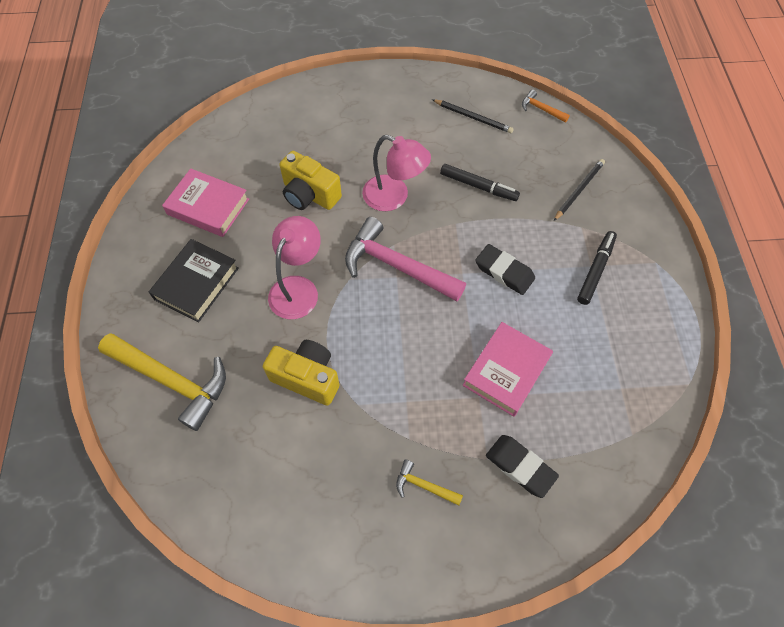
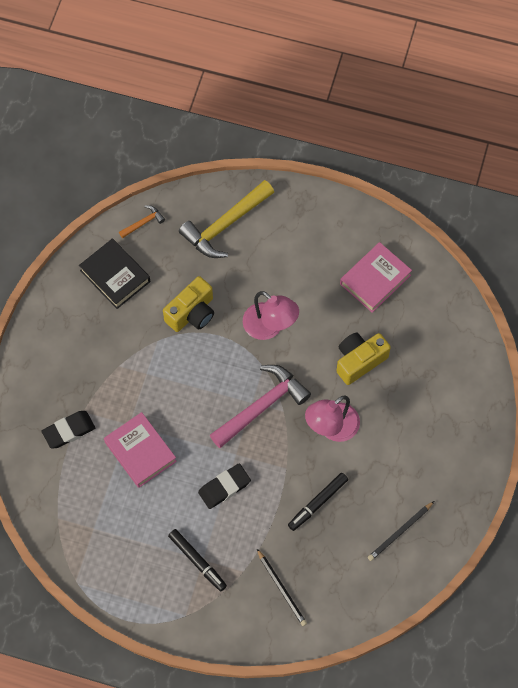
camera: 110 degrees right, 5 degrees up
(196, 283) = (302, 256): black book -> black book (115, 276)
(424, 485) = (83, 364): yellow hammer -> none
(541, 109) = (389, 601): orange hammer -> orange hammer (143, 223)

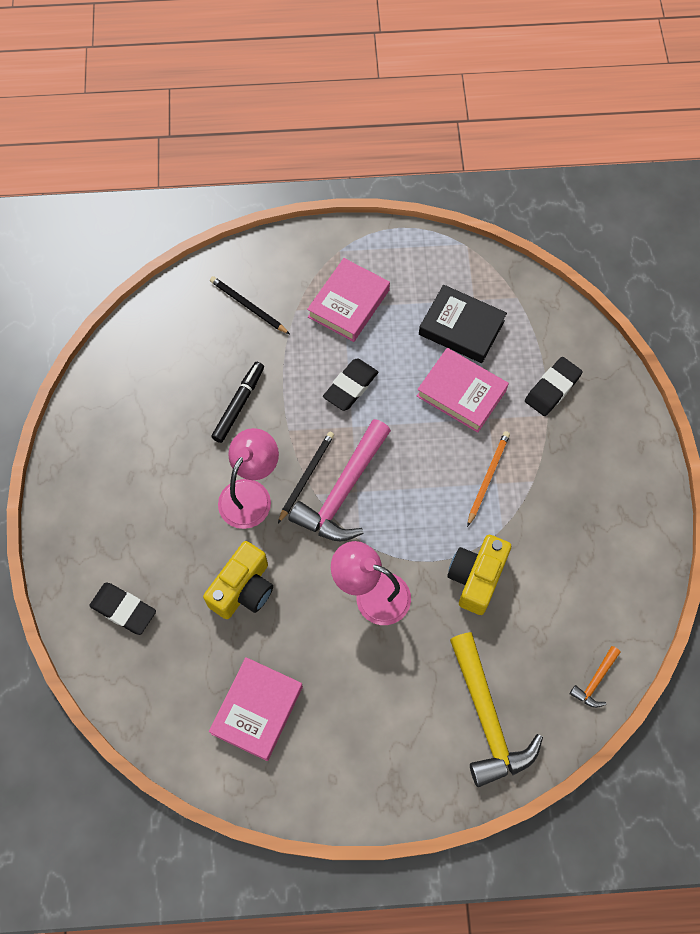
camera: 160 degrees right, 0 degrees up
(115, 276) = (594, 593): black book -> black book (461, 328)
(151, 379) = (487, 478): none -> orange pencil
(197, 561) = (349, 303): black marker -> pink book
(225, 225) = (487, 718): yellow hammer -> yellow hammer turned 135 degrees clockwise
(400, 532) = (135, 404): black pencil -> black pencil (306, 476)
(449, 375) = (123, 609): none -> black eraser

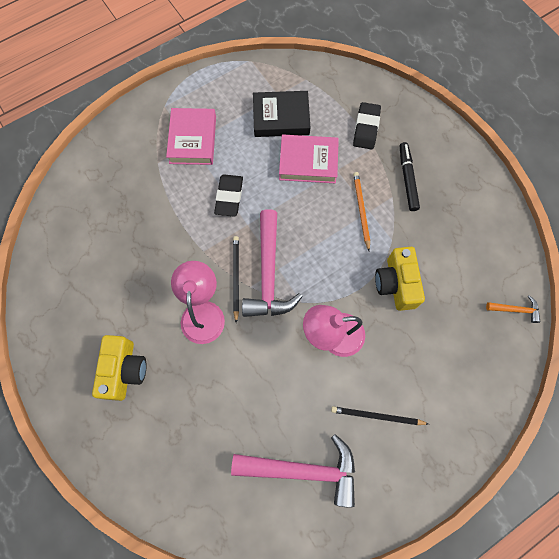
camera: 30 degrees left, 5 degrees up
(123, 609) = (158, 454): black eraser -> none
(239, 404) = (155, 252): black marker -> black marker (407, 179)
(243, 589) = (239, 385): yellow camera -> yellow camera (124, 370)
(248, 306) = (121, 177): black pencil -> black pencil (377, 416)
(257, 710) = (303, 470): pink book -> pink hammer
(487, 718) = (463, 378): yellow hammer -> none
(595, 681) = (515, 310): orange hammer -> orange hammer turned 90 degrees counterclockwise

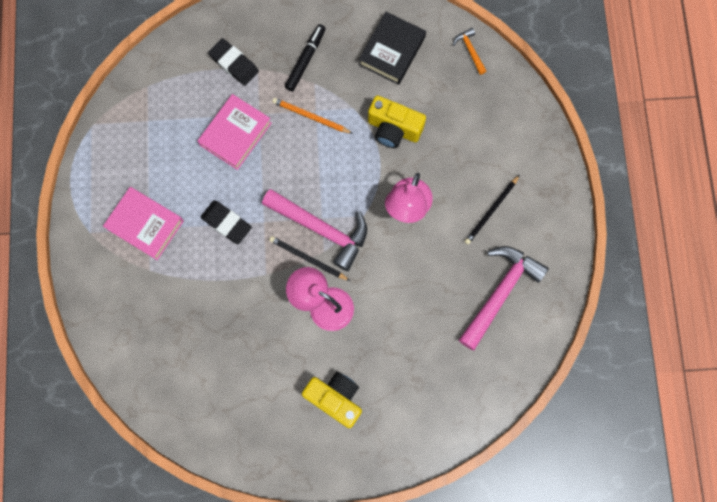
camera: 60 degrees left, 5 degrees up
(281, 118) = (174, 132): black book -> black book (392, 51)
(407, 179) = (305, 60): black marker -> black marker turned 90 degrees clockwise
(515, 310) = (470, 50): orange hammer -> orange hammer turned 60 degrees counterclockwise

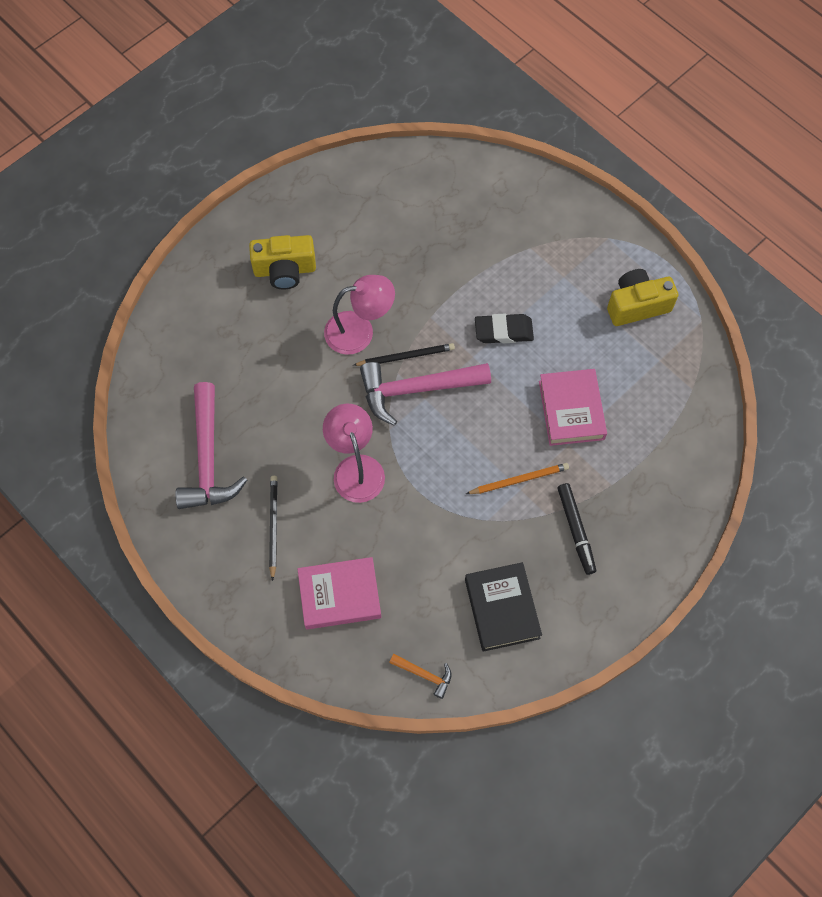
camera: 140 degrees right, 10 degrees down
(145, 224) = (570, 278): pink book -> pink book (339, 595)
(234, 64) = (637, 472): black eraser -> none
(393, 129) = (431, 530): yellow camera -> yellow camera (637, 305)

